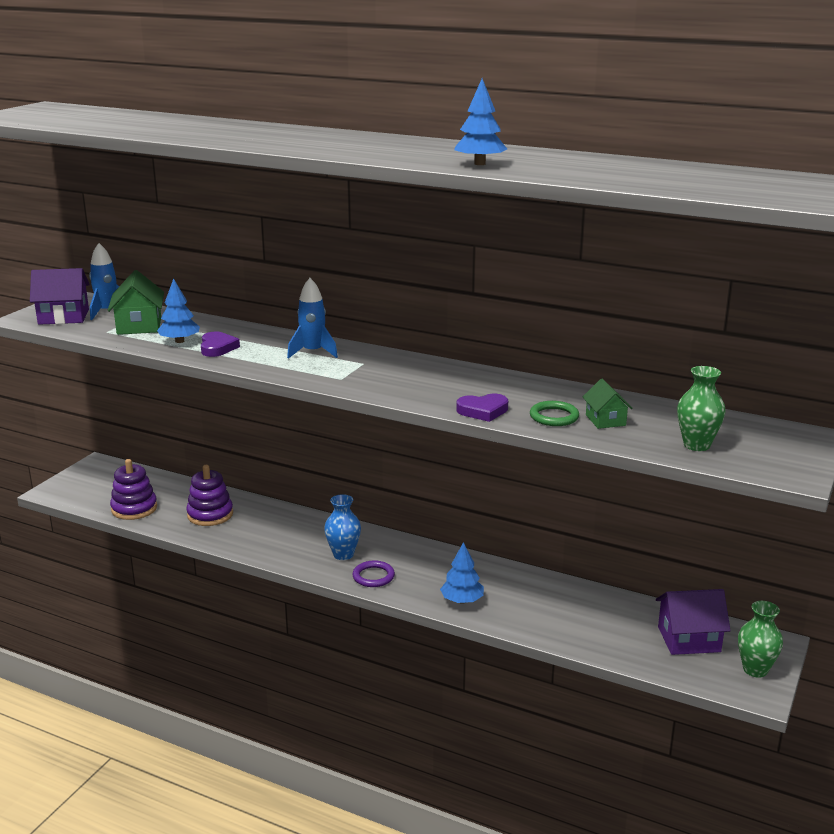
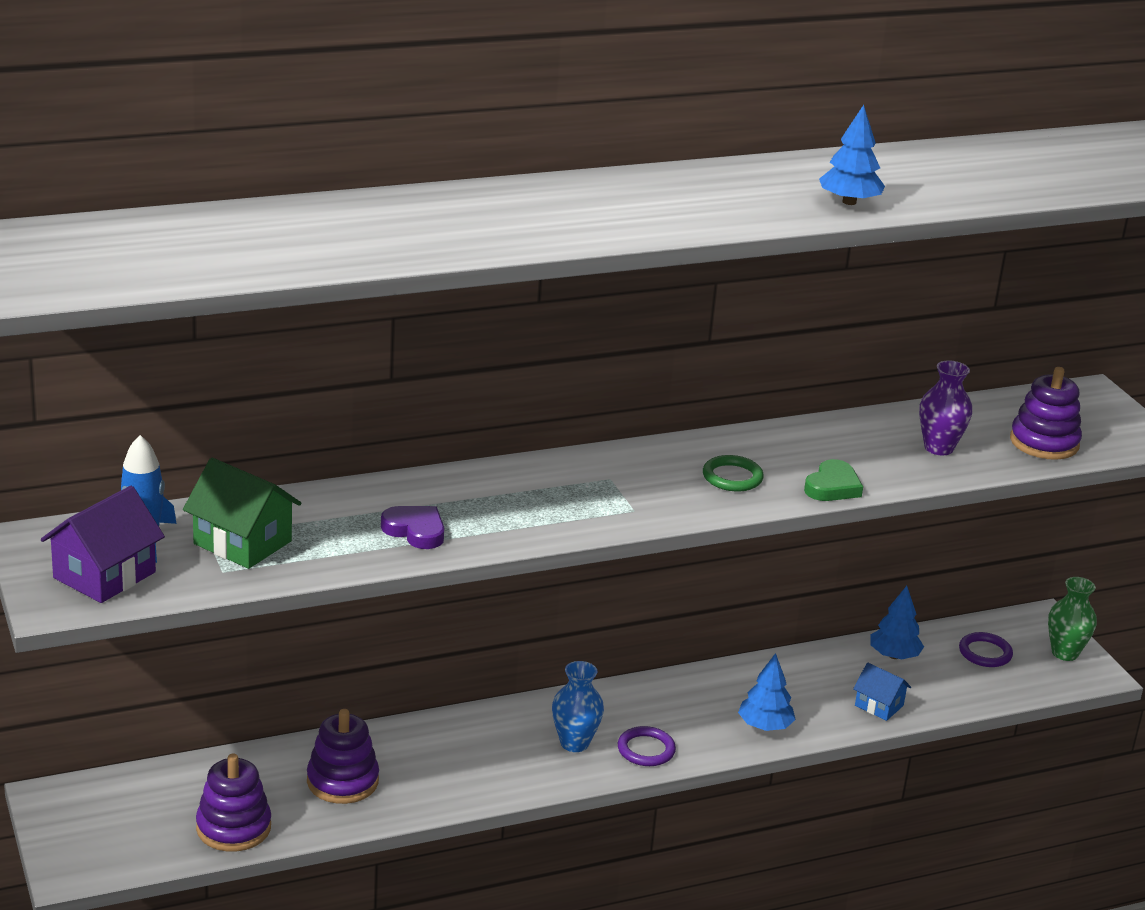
camera: 50 degrees left, 5 degrees up
(179, 341) = (349, 542): blue tree -> blue tree (894, 655)
(313, 352) = (530, 488): blue rocket -> none
(483, 411) = (832, 487): purple heart -> green heart
(554, 417) = (896, 464): green ring -> green ring (732, 477)
(555, 628) = (879, 705): none -> blue house
(605, 420) = (938, 448): green house -> purple vase
(689, 639) = (985, 653): purple house -> purple ring
(696, 445) = (1044, 442): green vase -> purple stacking toy

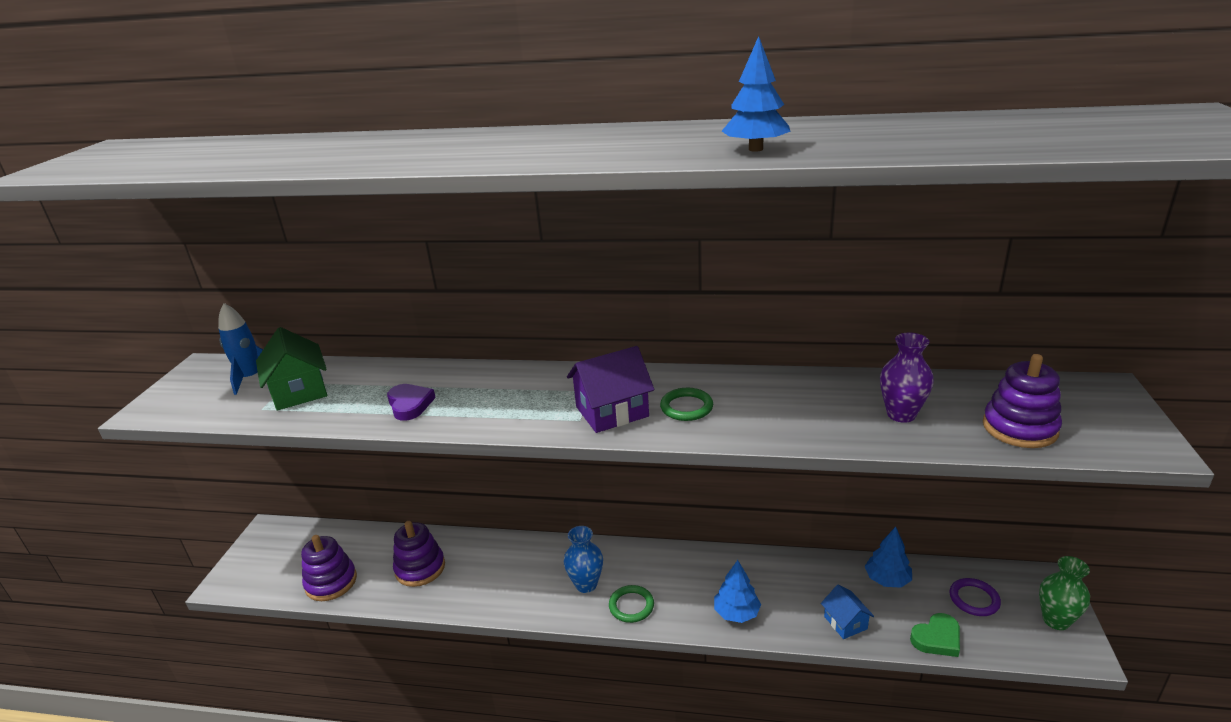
camera: 35 degrees right, 0 degrees up
(104, 575) = (198, 397): purple house -> purple house (612, 411)
(646, 750) = (631, 606): purple ring -> green ring
(832, 487) = (767, 432): green heart -> green heart (937, 638)

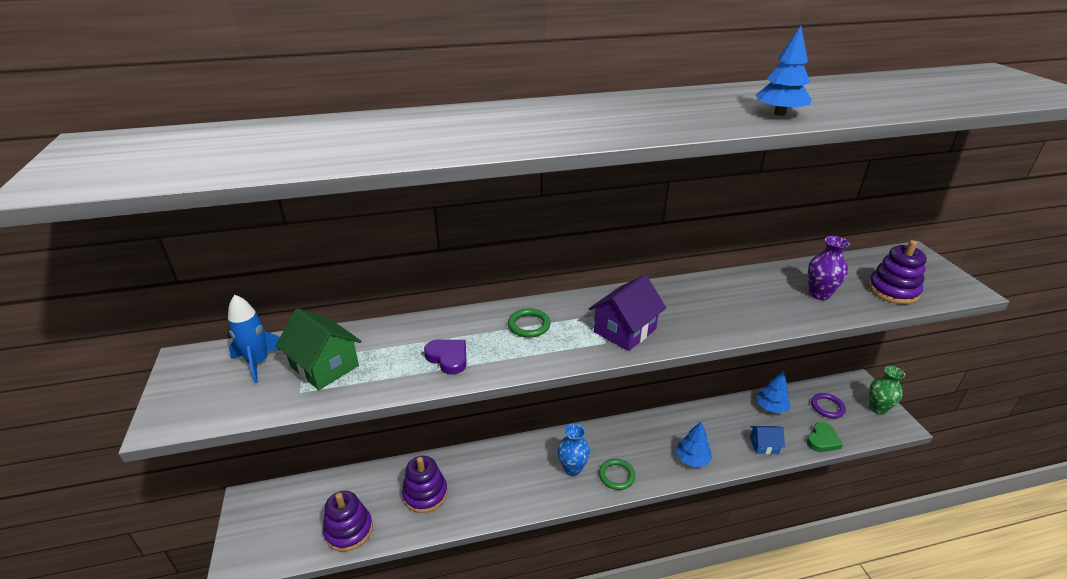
camera: 25 degrees left, 5 degrees up
(686, 407) = (676, 316): green ring -> green ring (529, 325)
(845, 622) = (764, 445): blue house -> blue house turned 45 degrees counterclockwise

